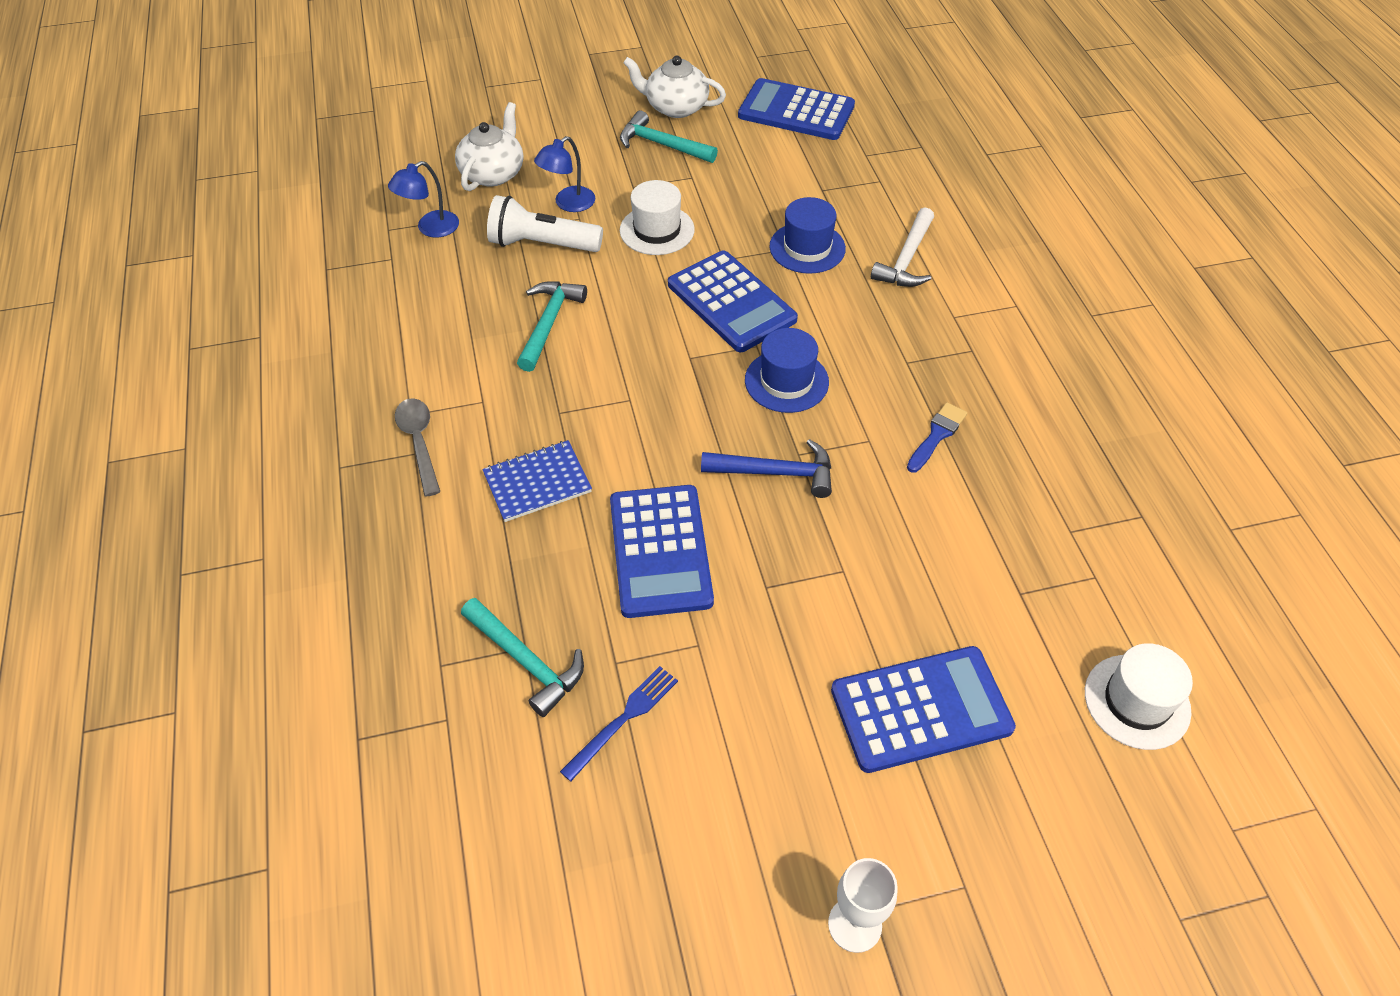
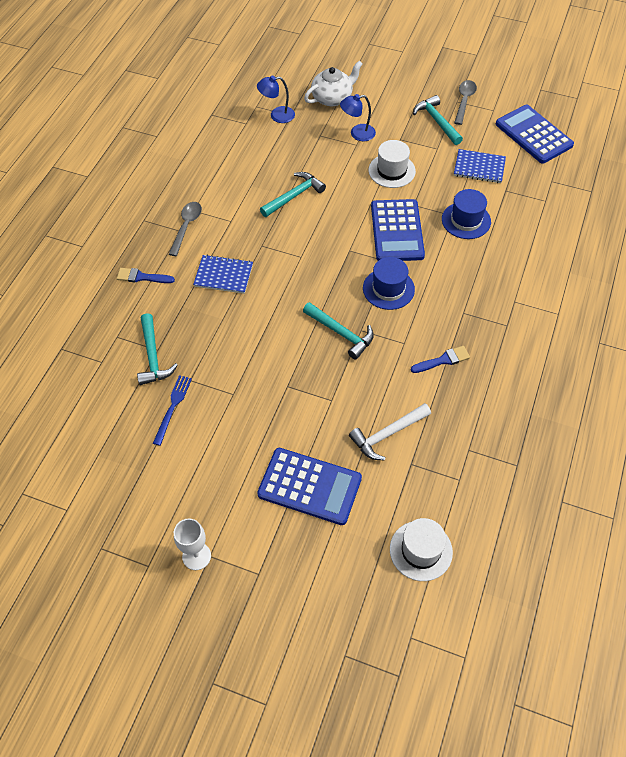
camera: 35 degrees right, 5 degrees up
(407, 552) = (142, 277): none -> blue brush
(542, 244) = (325, 150): white flashlight -> none
(623, 719) = (173, 407): blue fork -> blue fork turned 60 degrees counterclockwise
(660, 551) = (252, 340): blue calculator -> none
(675, 107) = (464, 101): white teapot -> grey spoon
(765, 177) = (479, 167): none -> blue notebook
(776, 473) = (341, 333): blue hammer -> turquoise hammer
(906, 259) = (518, 255): white hammer -> white hammer (387, 434)

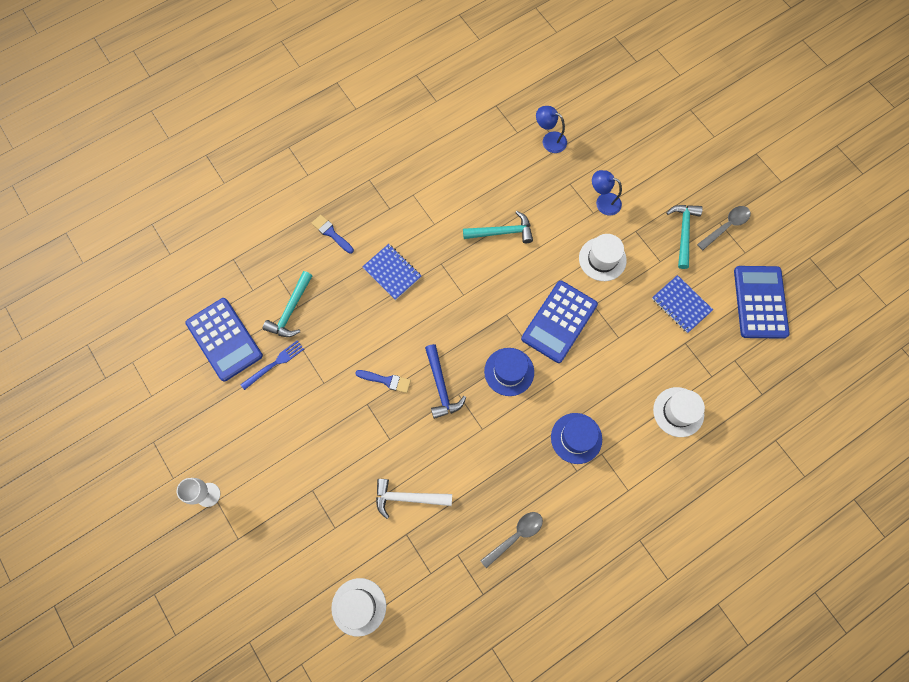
camera: 35 degrees right, 15 degrees up
(186, 227) = (396, 207): grey spoon -> grey spoon (515, 536)
(309, 486) = (321, 498): blue calculator -> blue calculator (224, 339)
(332, 98) = (611, 150): white teapot -> none
(341, 333) = (441, 386): turquoise hammer -> blue hammer
(443, 360) = (500, 465): blue brush -> blue brush (386, 380)
(466, 220) = (625, 350): blue hat -> blue hat (576, 438)
(544, 238) = (678, 412): none -> white hat

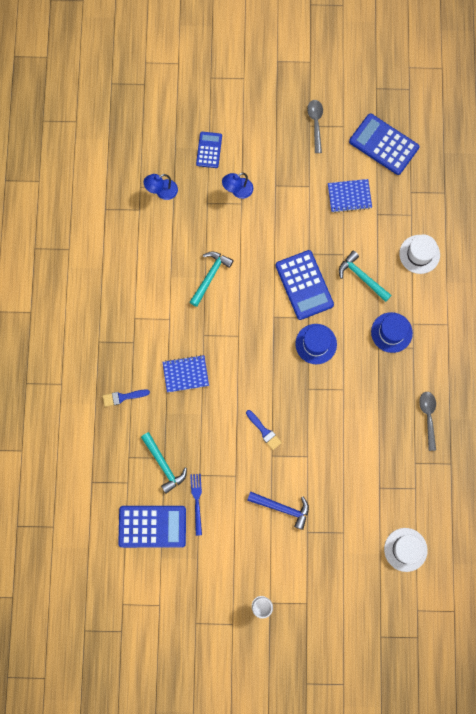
camera: 55 degrees left, 5 degrees up
(386, 380) = (264, 431): blue brush -> blue brush turned 90 degrees clockwise
(408, 498) = (356, 470): white hammer -> none
(441, 386) = (294, 396): blue hammer -> blue hammer (282, 508)
(602, 259) = (280, 223): white hat -> none
(621, 152) = (209, 150): none -> blue calculator
(683, 232) = (299, 155): turquoise hammer -> turquoise hammer (362, 277)

